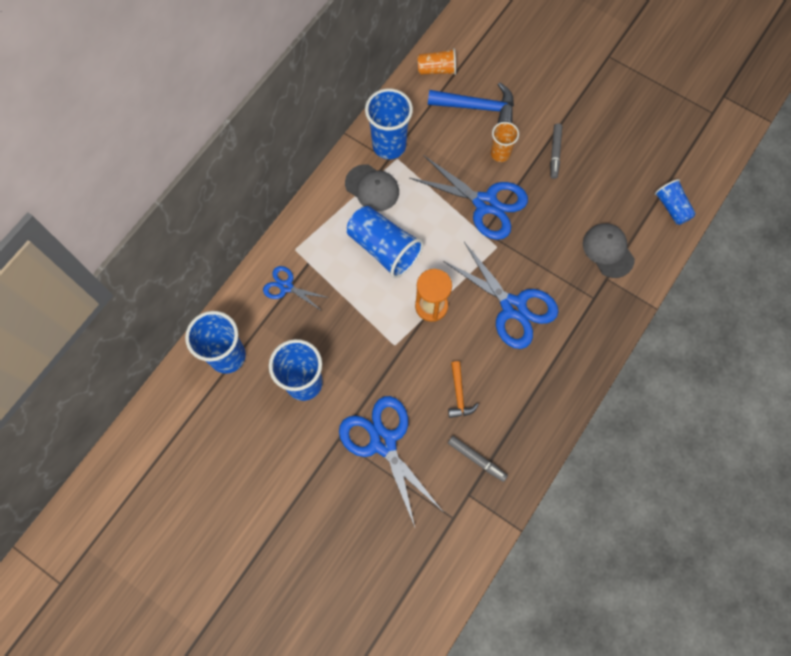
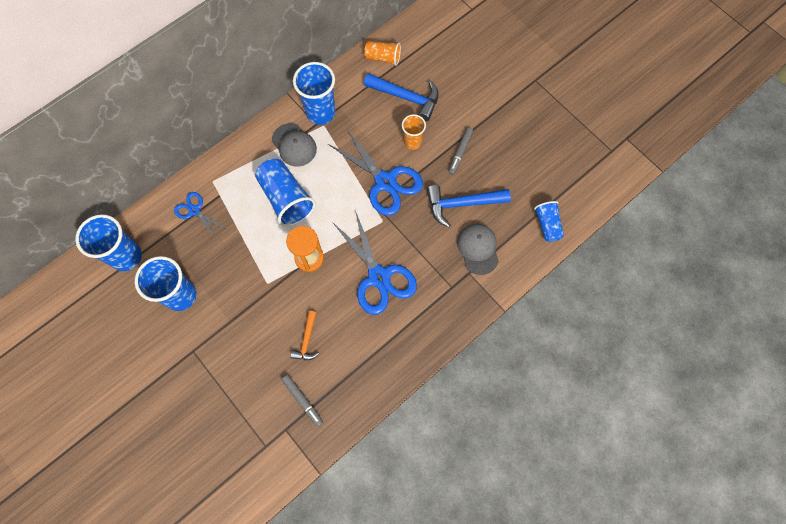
camera: 15 degrees right, 0 degrees up
(383, 442) = (229, 364): blue scissors -> none
(575, 207) = (461, 204): none -> blue hammer

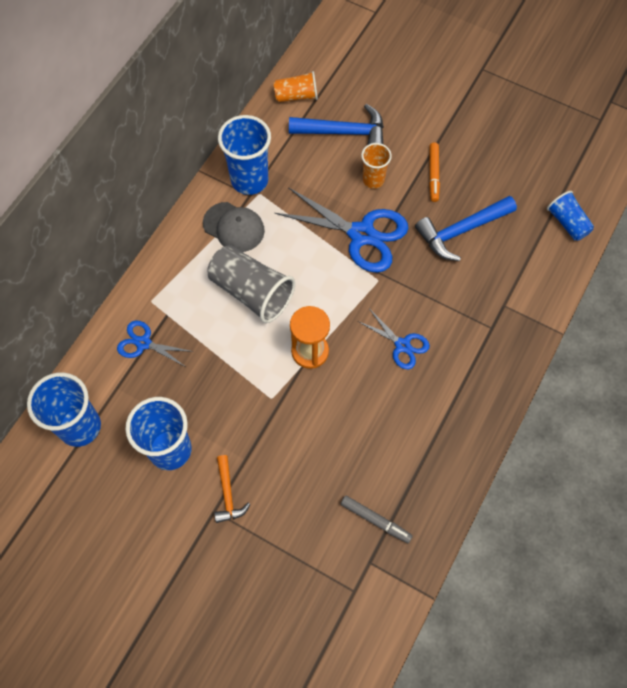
camera: 20 degrees left, 5 degrees down
(286, 198) = (251, 292): blue cup -> grey cup
(307, 340) = (349, 448): orange hammer -> orange hammer (228, 494)
(379, 277) = (402, 345): blue scissors -> blue scissors, size x0.53
(460, 153) = (433, 175): grey marker -> orange marker
(478, 249) = (502, 275): grey cap -> none

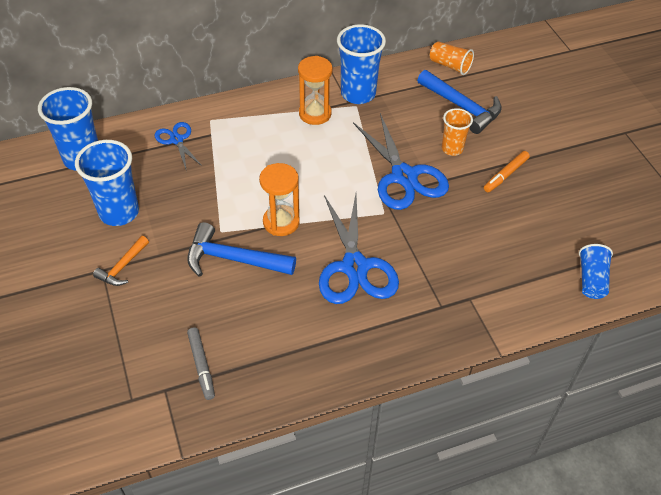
camera: 40 degrees right, 15 degrees down
(234, 227) = (315, 114): grey cap -> orange hourglass
(251, 292) = (282, 159): grey cup -> none
(402, 345) = (354, 267): blue scissors -> blue scissors, size x1.87
(461, 231) = (488, 225): blue hammer -> blue hammer (233, 259)

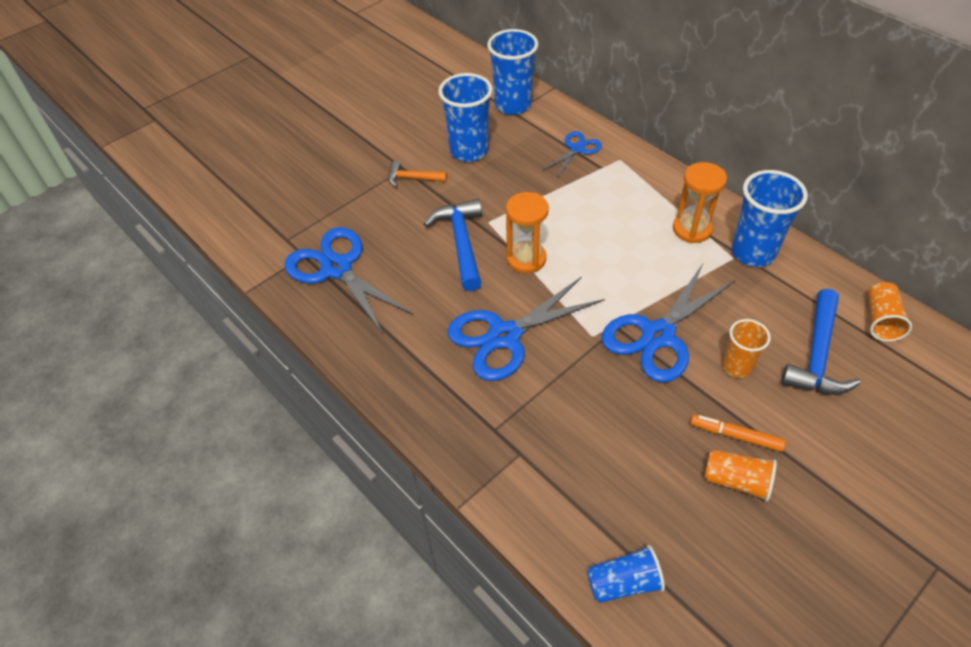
camera: 70 degrees right, 0 degrees up
(201, 365) = (337, 268): grey marker -> blue scissors
(539, 190) = (736, 481): none -> orange cup

